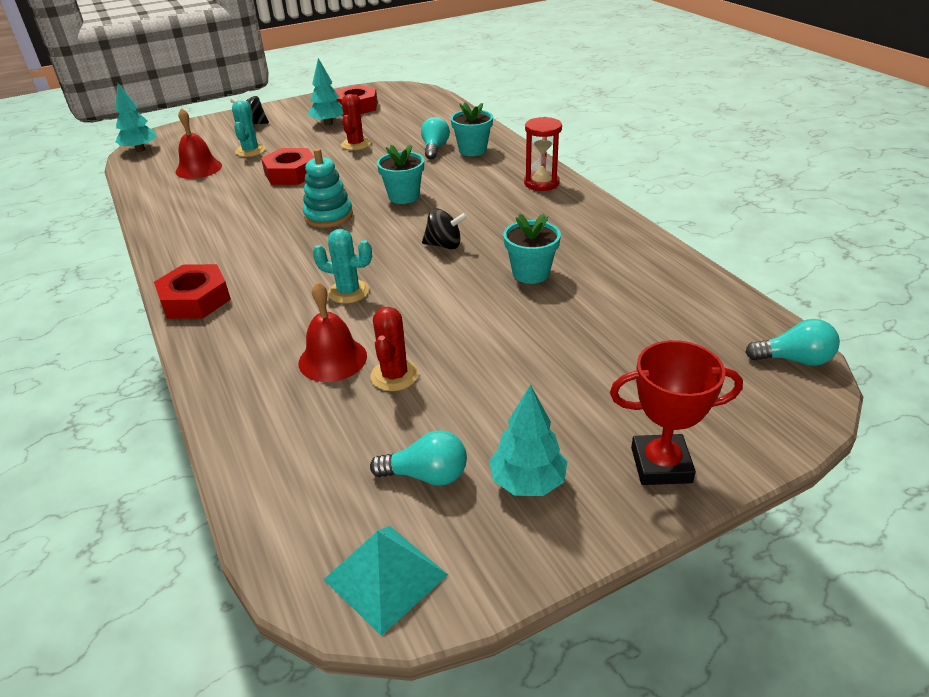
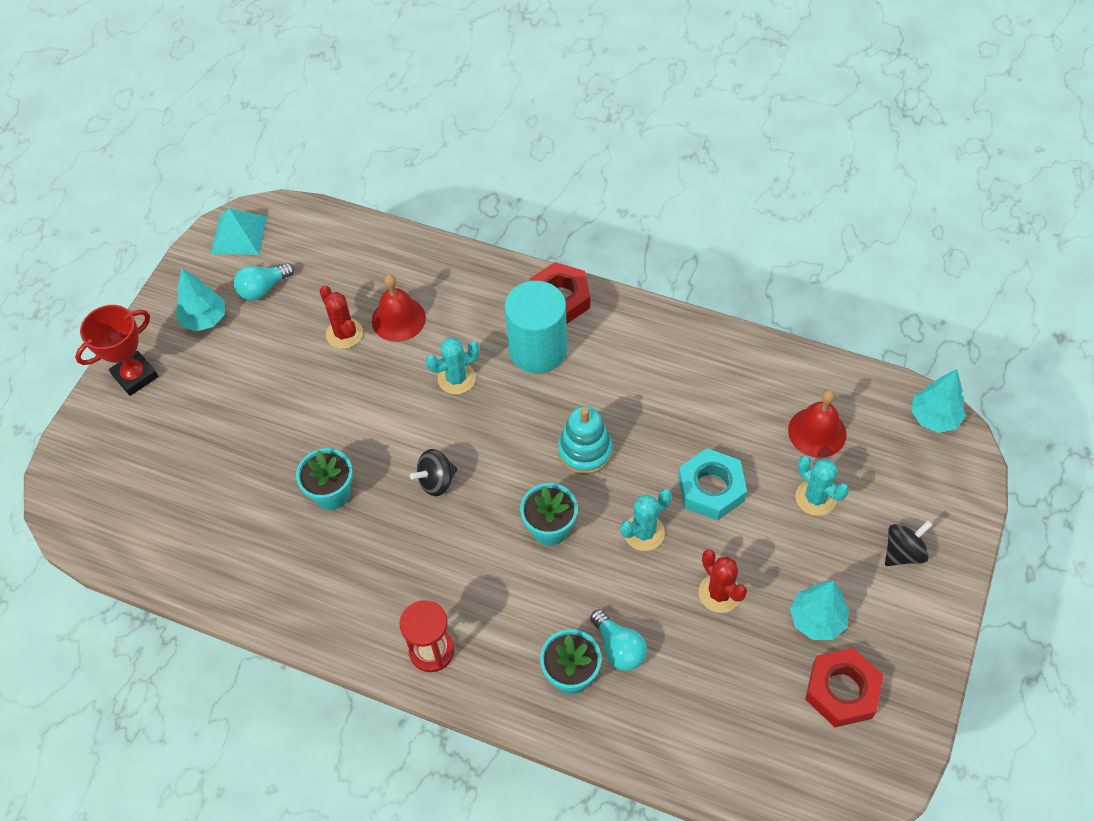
camera: 140 degrees right, 20 degrees up
(265, 278) = (538, 349): none -> turquoise cylinder
(291, 173) = (711, 489): red nut -> turquoise nut
(355, 174) = (644, 532): none -> turquoise cactus
(794, 359) = (78, 522): turquoise light bulb -> none

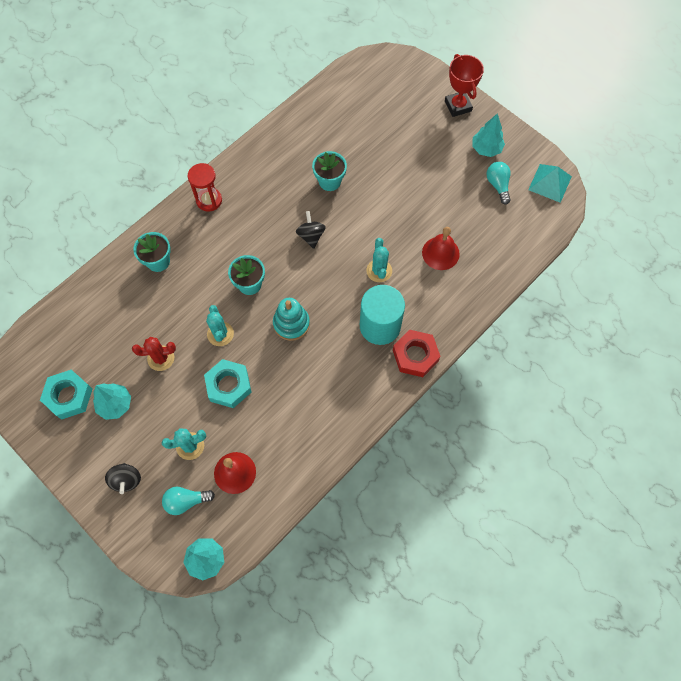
camera: 110 degrees right, 10 degrees up
(344, 334) = (442, 219): red cactus -> none
(618, 648) = (159, 291): turquoise light bulb -> turquoise light bulb (186, 501)
(842, 691) = (69, 396): red nut -> turquoise nut

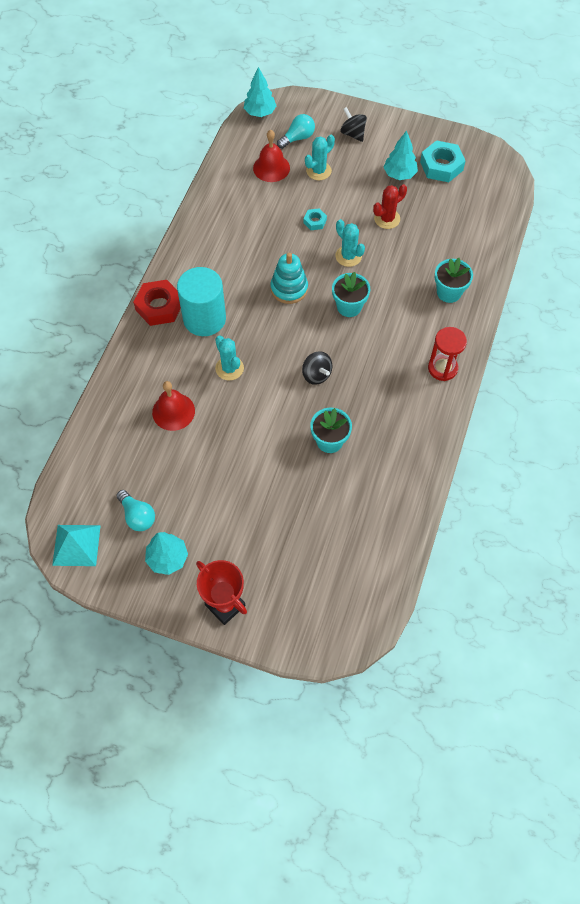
camera: 155 degrees right, 5 degrees down
(228, 385) = (315, 221): turquoise nut -> turquoise nut, size x0.52

